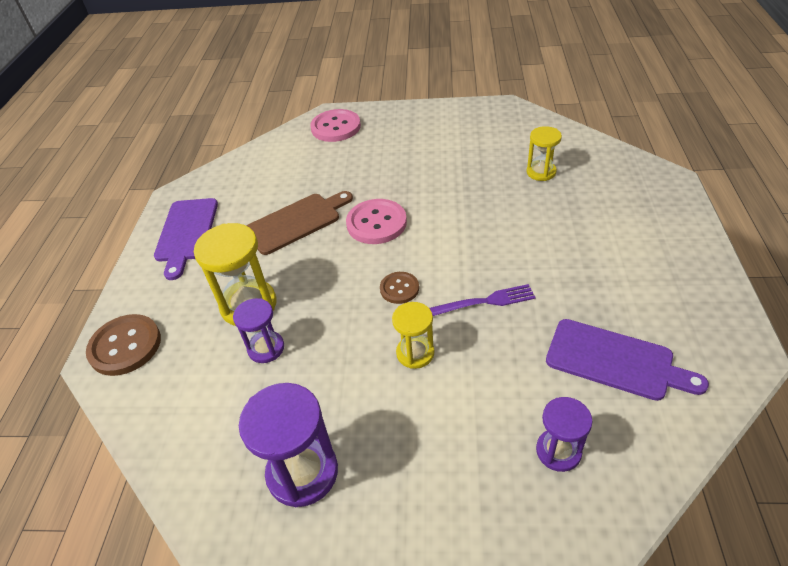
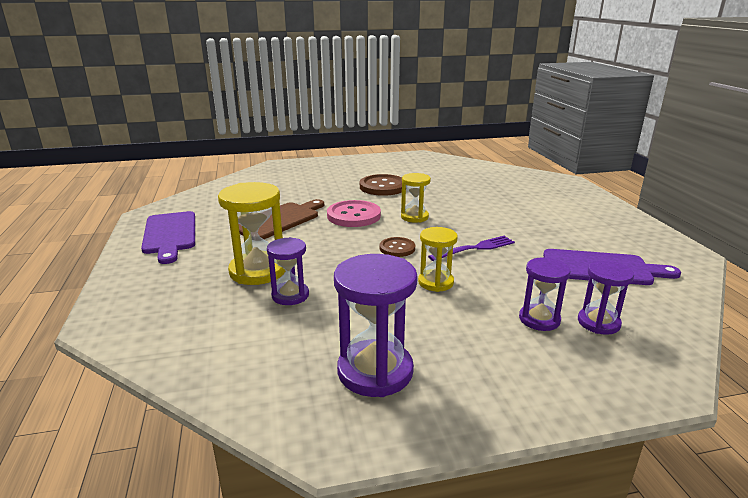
camera: 20 degrees left, 20 degrees down
(125, 346) = (132, 311): brown button -> brown button (383, 187)
(336, 127) = (286, 170): pink button -> none
(496, 433) = (539, 319): none -> purple hourglass
(541, 172) = (471, 182): yellow hourglass -> yellow hourglass (414, 217)

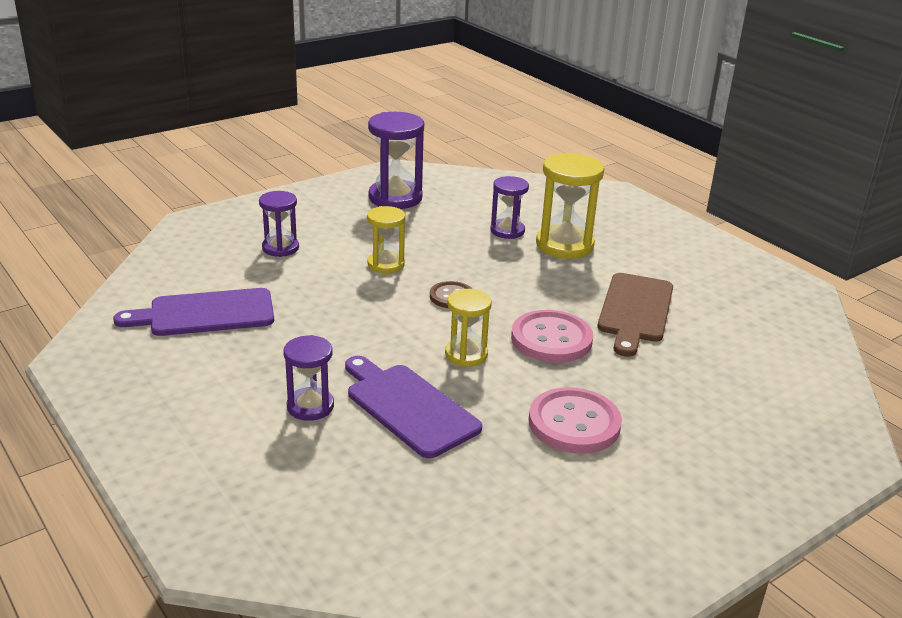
camera: 155 degrees right, 5 degrees up
(170, 234) = (718, 266): purple cutting board -> purple cutting board (408, 407)
(383, 187) = (574, 423): brown button -> pink button
(475, 248) = (359, 314): purple fork -> none
(598, 323) = (227, 254): purple hourglass -> purple hourglass (310, 406)

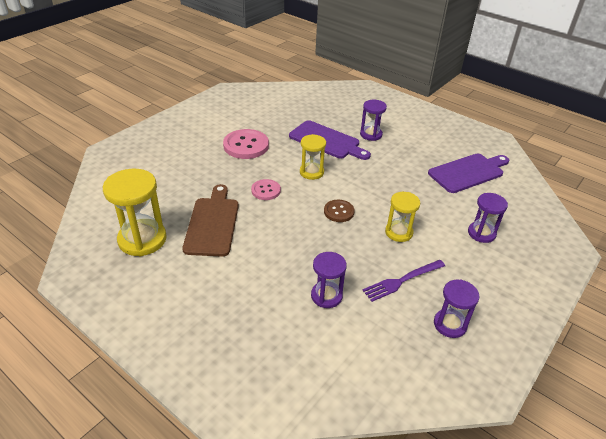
camera: 165 degrees right, 10 degrees up
(395, 198) = (450, 324): purple hourglass -> purple hourglass, size x0.61
(418, 228) = (401, 281): none -> purple fork
(551, 339) = (266, 190): pink button -> pink button, size x0.58
(564, 245) = (272, 286): yellow hourglass -> yellow hourglass (142, 239)

